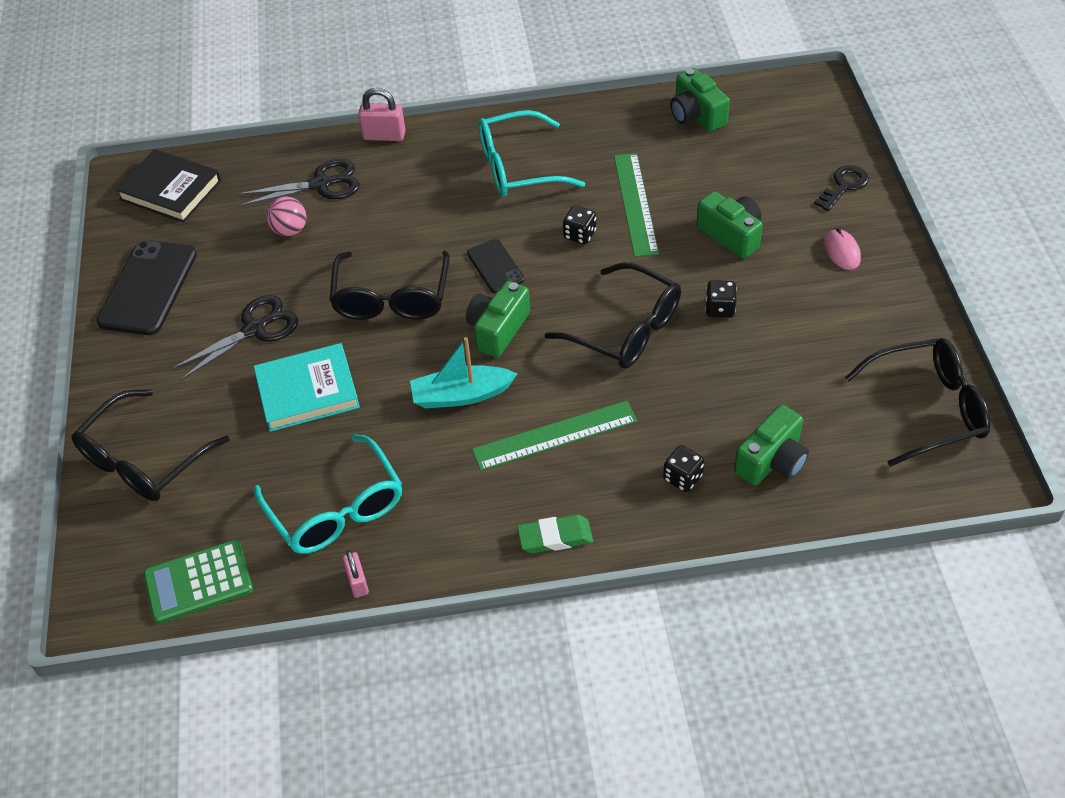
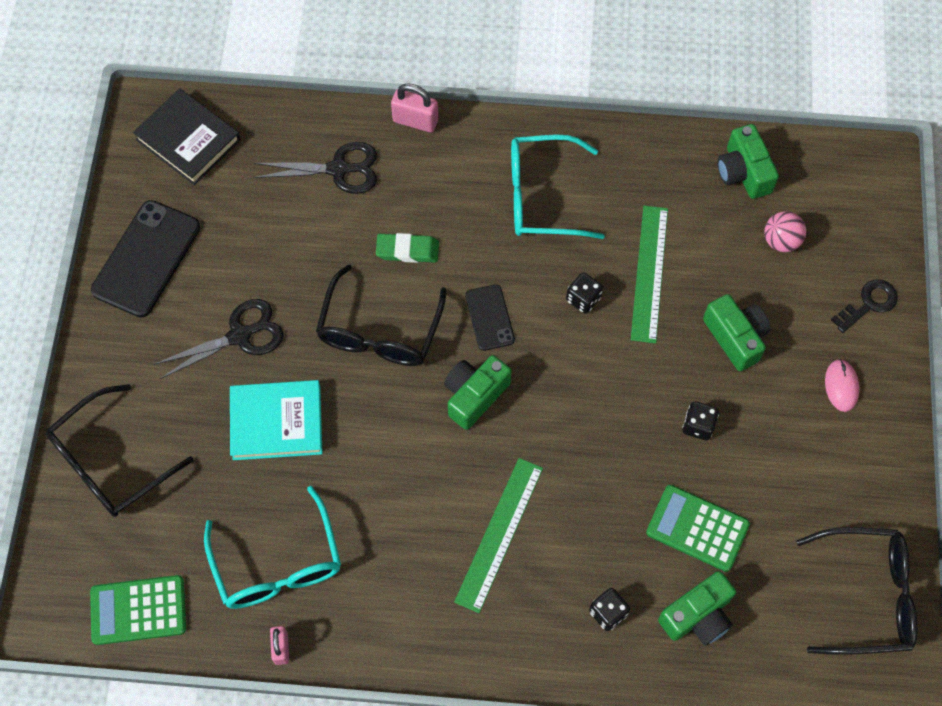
camera: 10 degrees right, 15 degrees up
(290, 230) = (296, 221): pink ball -> pink ball (781, 241)
(461, 395) = (421, 464): turquoise boat -> none
(555, 435) = (499, 534): green ruler -> green ruler turned 60 degrees counterclockwise
(555, 537) = (472, 647): green eraser -> green eraser (407, 250)
(626, 329) = (599, 427): black glasses -> none
(747, 389) = (697, 528): none -> green calculator

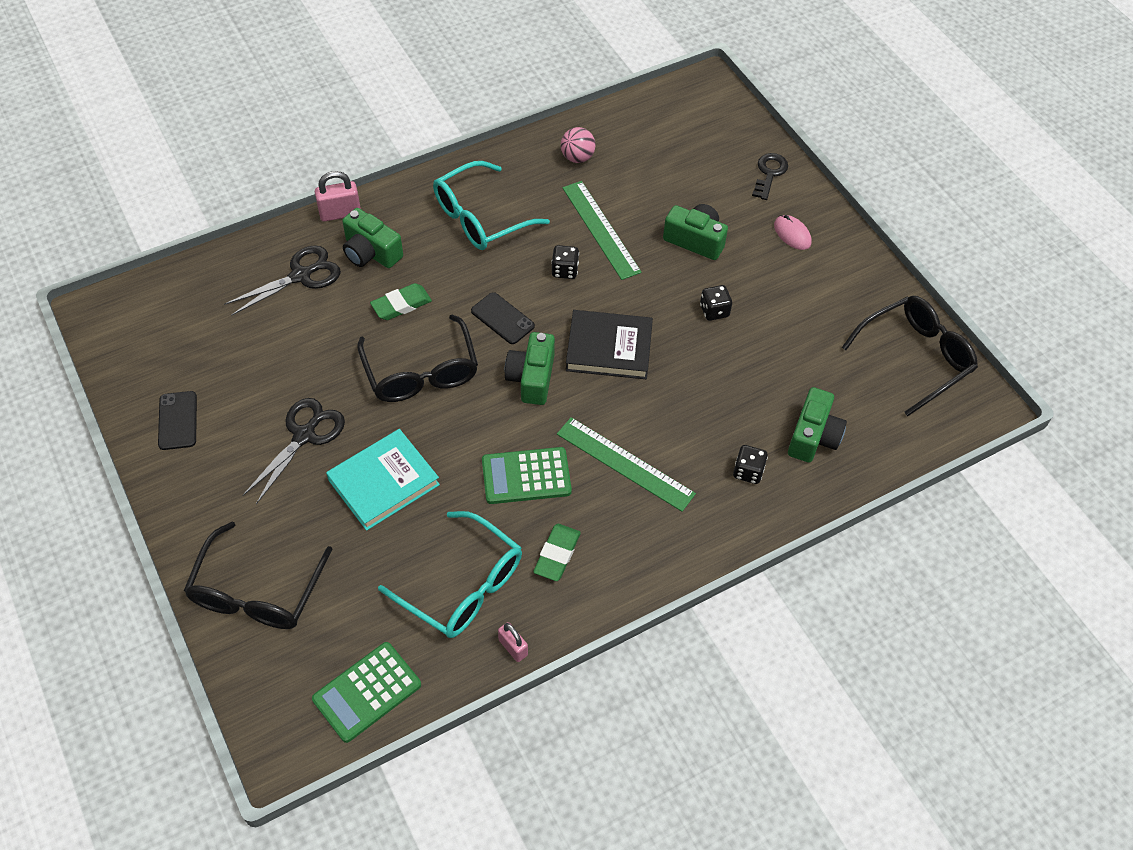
camera: 35 degrees left, 10 degrees down
(146, 259) = (178, 420): black phone -> black phone, size x0.56
(188, 140) = (152, 315): black book -> black book (609, 348)
(377, 585) = (557, 554): none -> green eraser
(499, 534) = (625, 463): green ruler -> green ruler turned 45 degrees counterclockwise
(697, 528) = (767, 378): green calculator -> green calculator (526, 476)
(743, 172) = (617, 133): green camera -> green camera (371, 252)
(781, 241) = (678, 163): pink ball -> pink ball (577, 157)

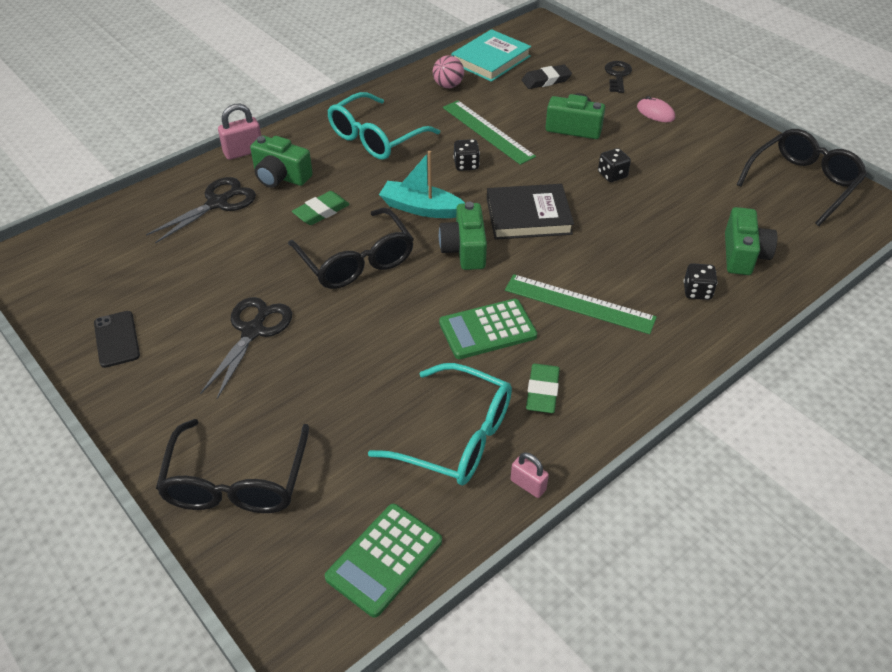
camera: 10 degrees left, 10 degrees down
(384, 482) = (346, 358): turquoise book -> turquoise book (491, 60)
(502, 318) = (421, 208): black phone -> turquoise boat
(687, 167) = (546, 80): none -> black eraser

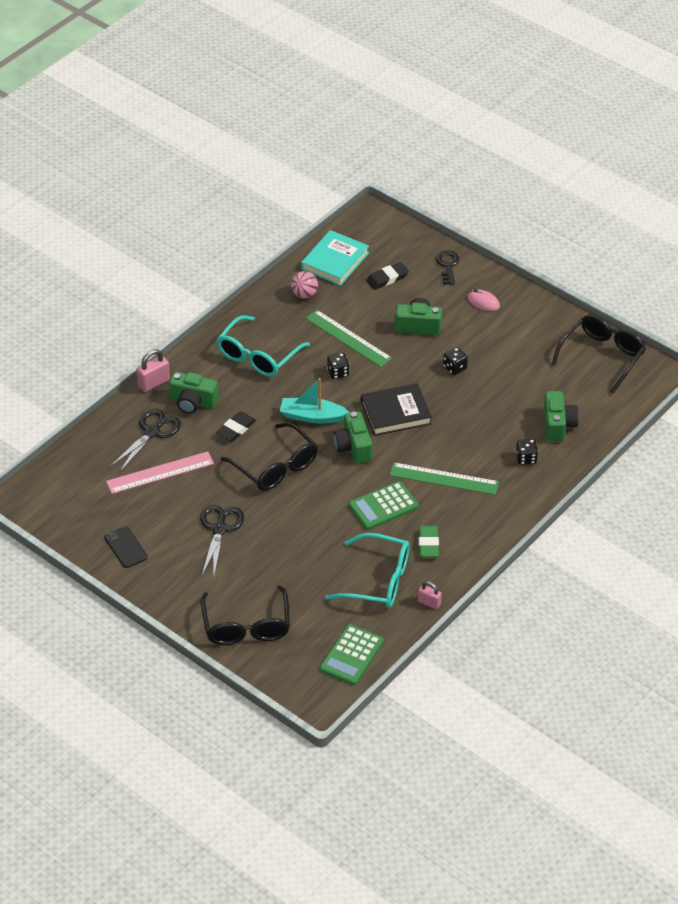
camera: 10 degrees left, 0 degrees up
(206, 250) = (160, 473): none -> pink ruler
(321, 211) = (236, 429): green eraser -> black eraser

